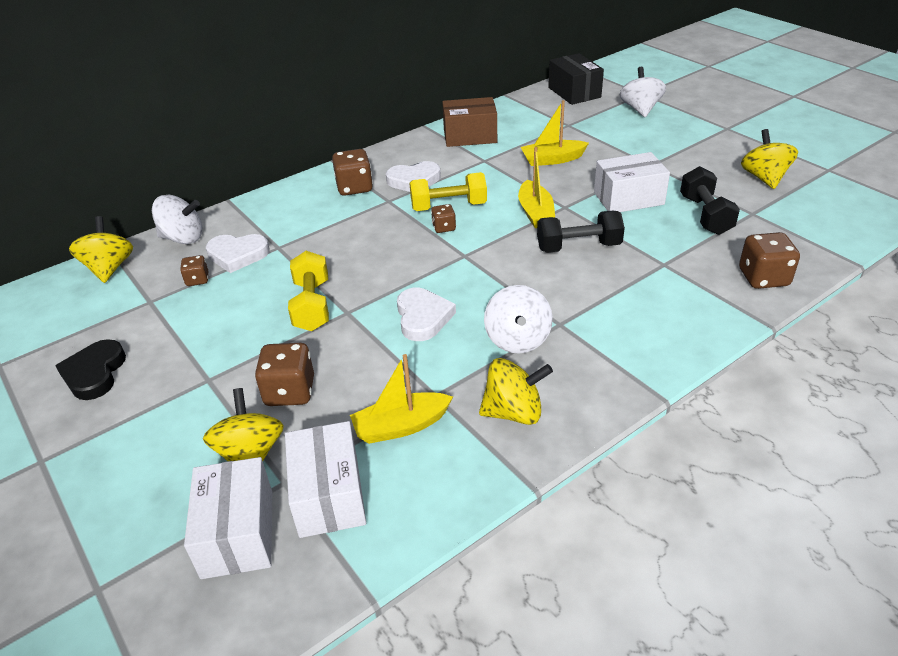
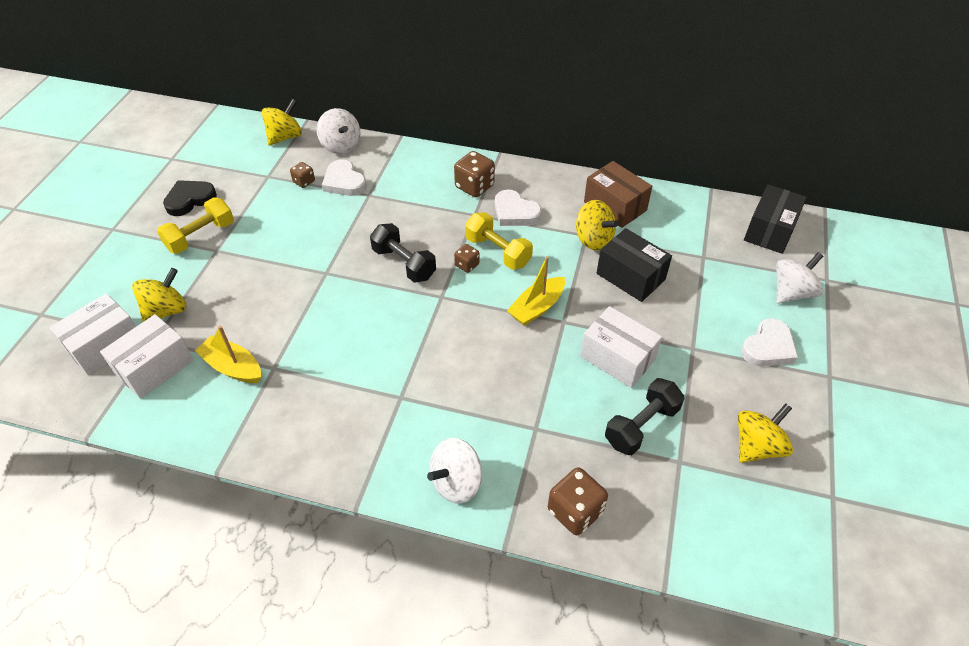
camera: 50 degrees right, 10 degrees up
(290, 392) = (229, 294): brown dice -> none
(312, 305) = (319, 251): yellow dumbbell -> yellow dumbbell (201, 236)
(423, 317) = (349, 315): white heart -> white heart (768, 347)
(514, 412) = (284, 420): yellow spinning top -> yellow spinning top (593, 239)
(517, 339) = (363, 381): white spinning top -> white spinning top (456, 482)
(552, 160) = (630, 276): yellow boat -> black box
(578, 247) = (511, 359): black dumbbell -> black dumbbell (404, 263)

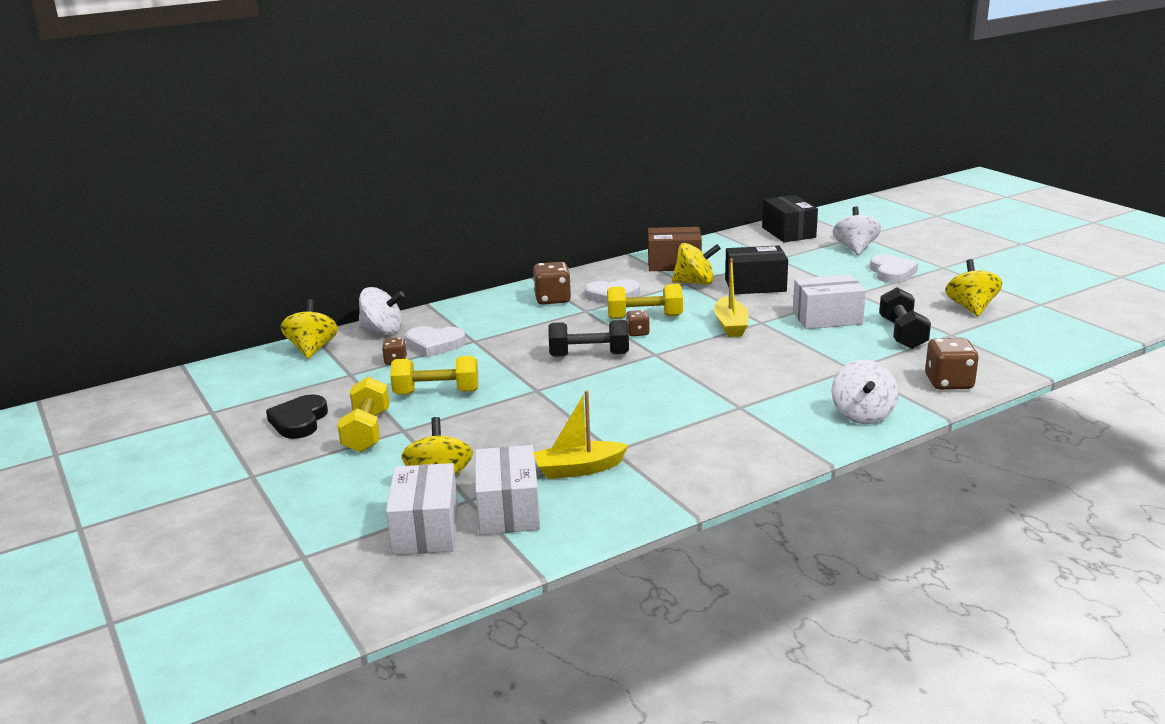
camera: 45 degrees left, 25 degrees down
(278, 230) = (436, 392): none -> yellow dumbbell

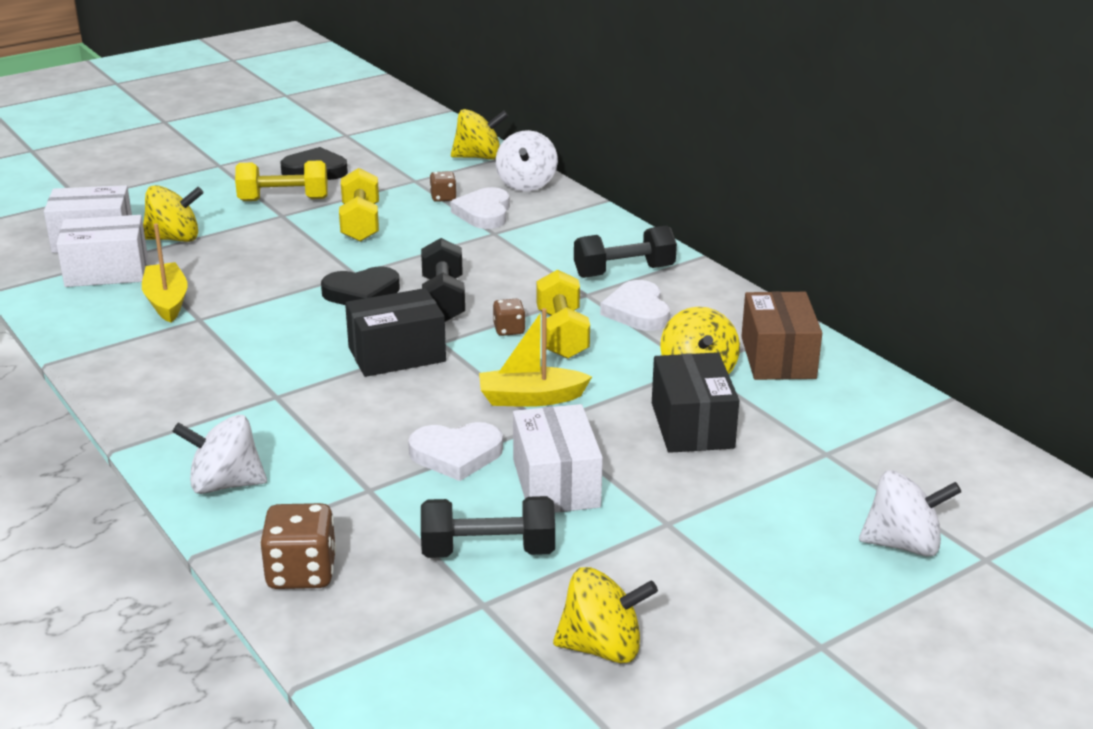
camera: 85 degrees right, 5 degrees up
(552, 299) = (624, 272): brown dice -> black dumbbell
(573, 385) = (362, 293): none -> black heart
(788, 232) = (974, 473): black box -> black box (397, 354)
(892, 273) = (775, 574): white heart -> white heart (456, 455)

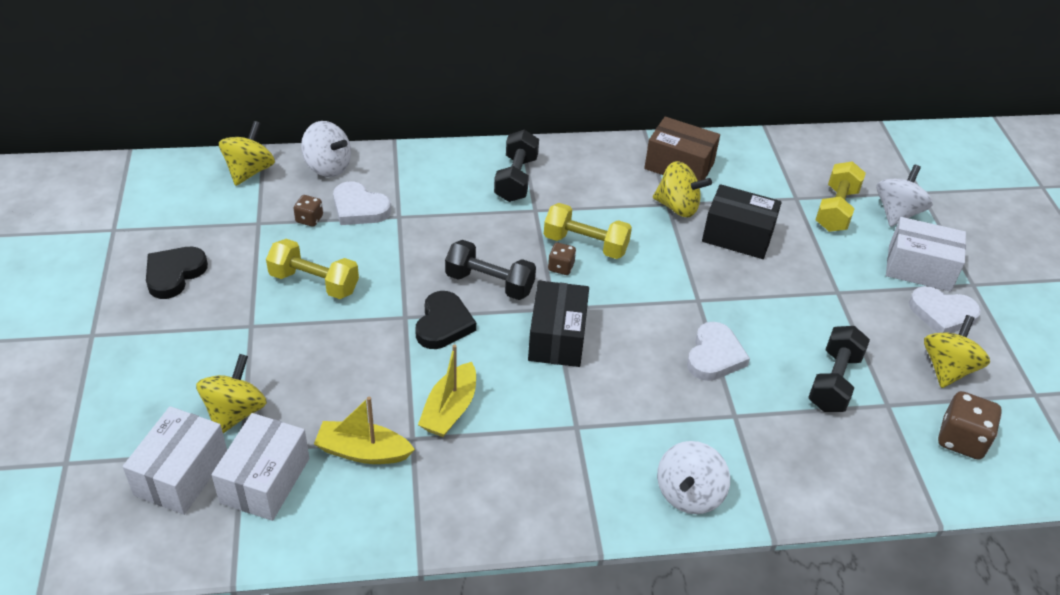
camera: 65 degrees left, 15 degrees up
(283, 200) = (219, 314): yellow dumbbell -> yellow dumbbell (836, 210)
(301, 573) = (820, 483): brown dice -> brown dice (961, 440)
(531, 398) = (662, 293): yellow boat -> yellow boat (450, 409)
(556, 483) = (772, 322): white box -> white box (919, 268)
(637, 311) = (578, 197): white heart -> white heart (942, 314)

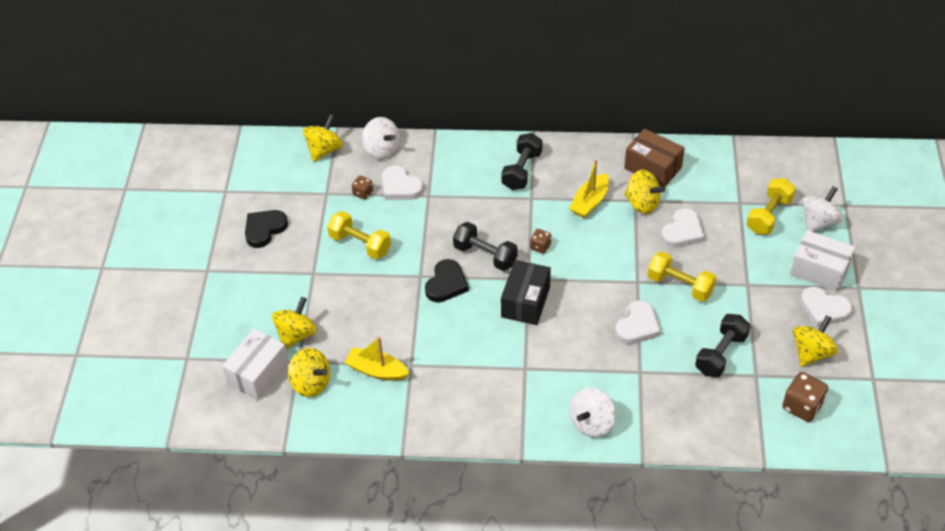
camera: 15 degrees right, 5 degrees up
(265, 480) = (311, 383): white box -> yellow spinning top
(450, 409) = (440, 347): yellow boat -> yellow boat (590, 202)
(585, 244) = (563, 230): yellow dumbbell -> yellow dumbbell (680, 285)
(737, 236) = (682, 232): black box -> white heart

